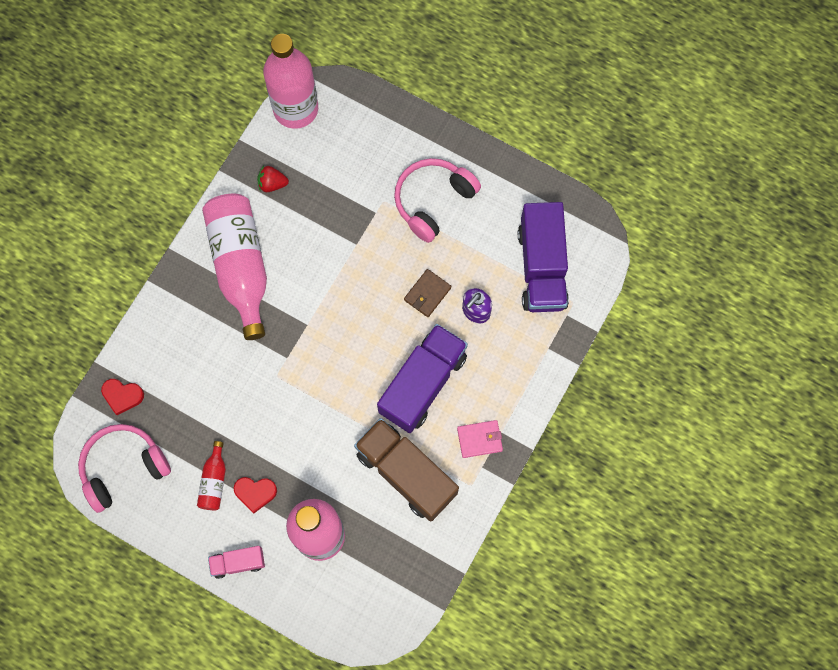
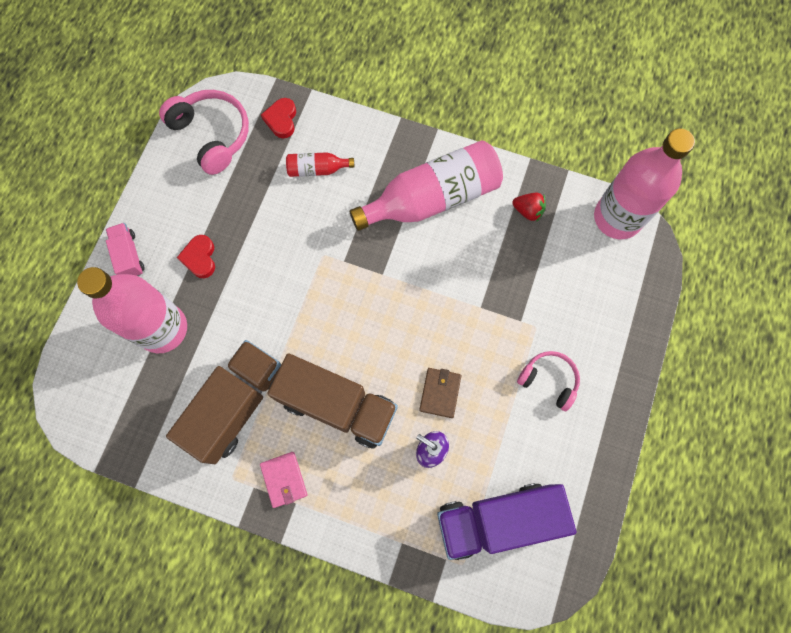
camera: 80 degrees right, 0 degrees up
(214, 481) = (208, 217): red bottle -> red bottle (317, 169)
(272, 184) = (528, 211): red strawberry -> red strawberry turned 120 degrees clockwise
(422, 384) = (337, 405): purple truck -> brown truck
(427, 294) = (440, 393): brown wallet -> brown wallet turned 75 degrees clockwise
(433, 201) = (549, 380): pink headphones -> pink headphones, size x0.63

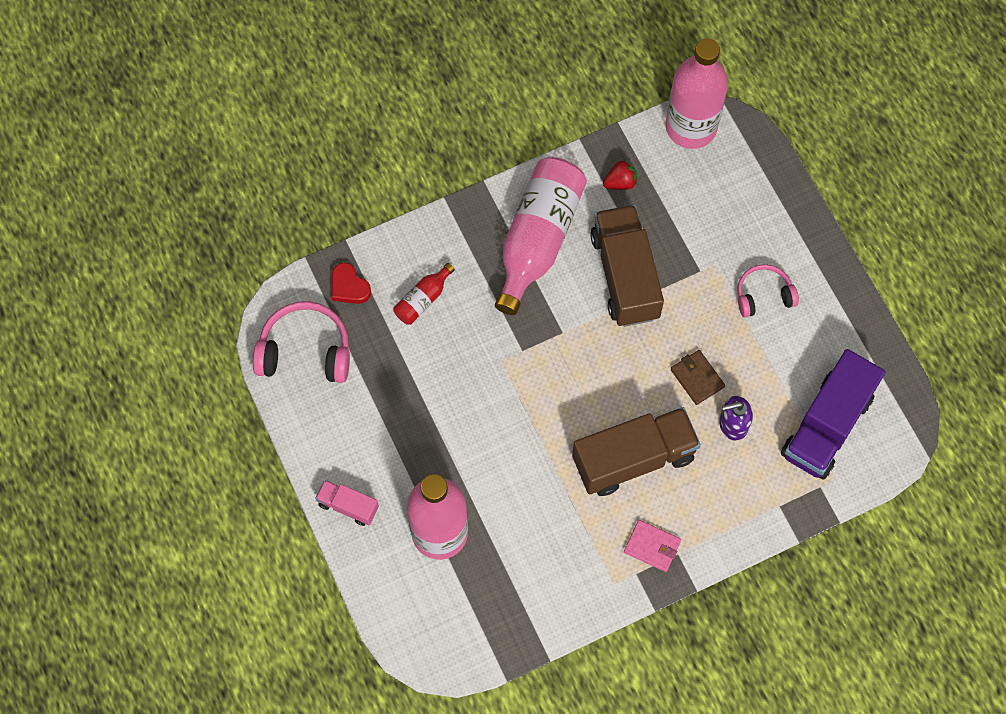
camera: 45 degrees left, 5 degrees down
(200, 258) = (407, 454): red heart -> none
(236, 405) = (559, 531): brown truck -> brown truck (625, 276)

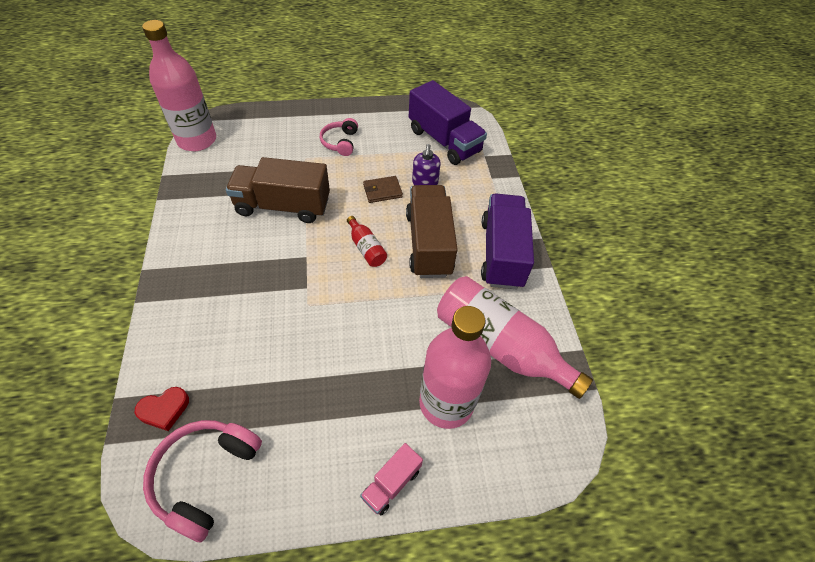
camera: 75 degrees left, 15 degrees down
(423, 299) = (218, 348): red bottle -> red bottle (366, 248)
(538, 239) = (219, 249): pink bottle -> pink bottle (500, 346)
(620, 182) = (209, 187): red strawberry -> none
(652, 546) = (501, 253): pink wallet -> purple truck

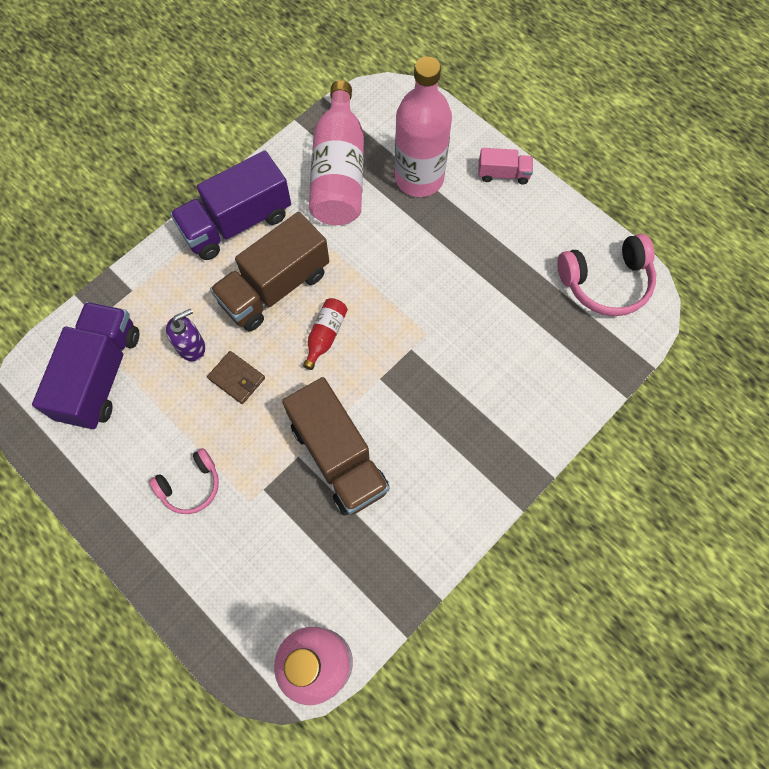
camera: 125 degrees left, 15 degrees up
(164, 410) = (598, 353): red heart -> none

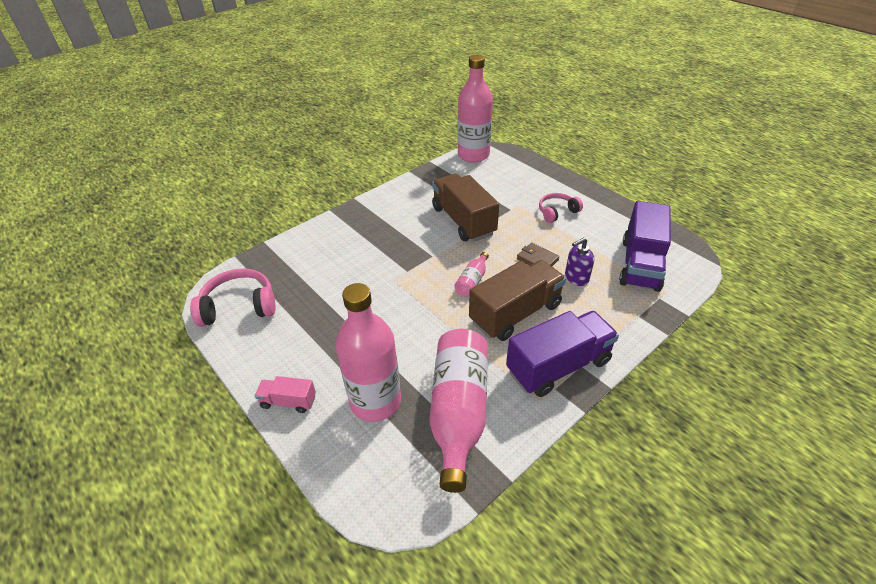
camera: 175 degrees left, 25 degrees down
(325, 335) = (472, 281): red bottle -> pink bottle

